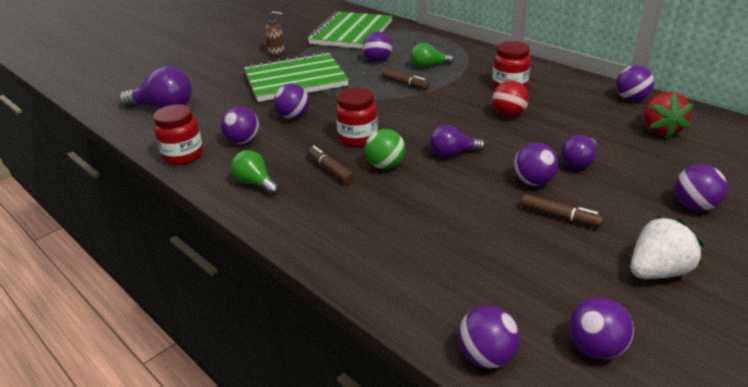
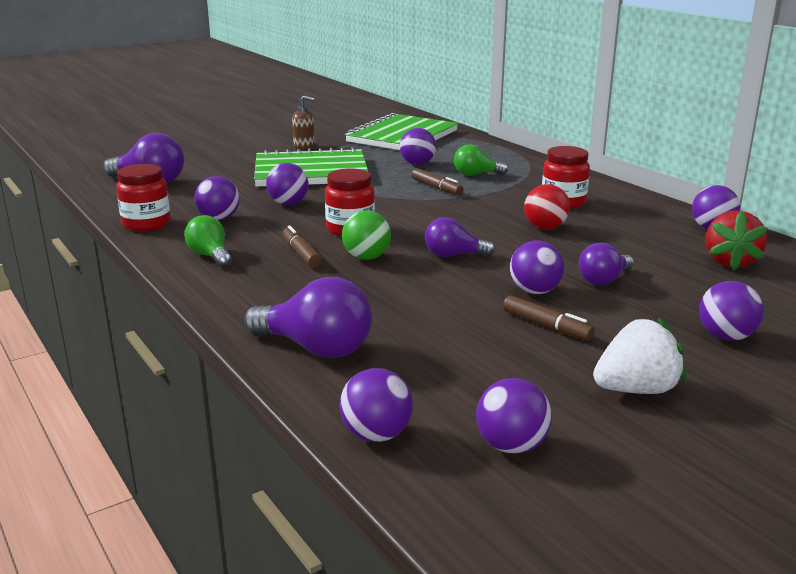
camera: 10 degrees right, 10 degrees down
(392, 271) = (316, 348): none -> purple light bulb

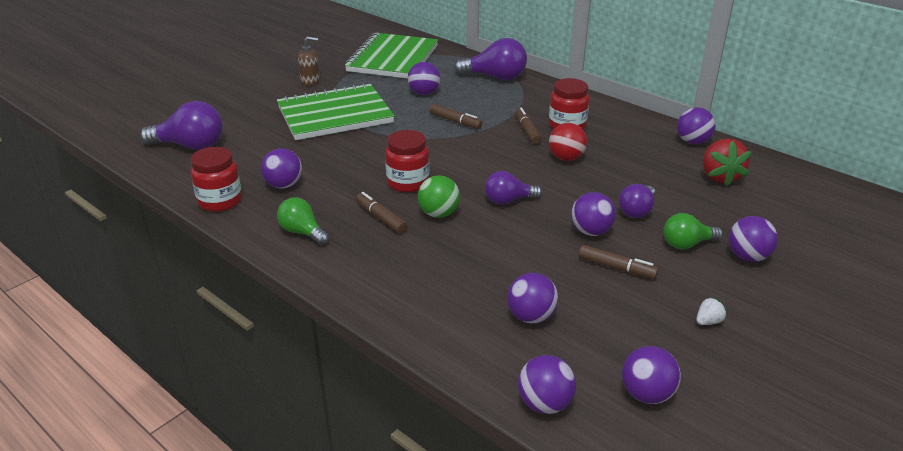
camera: 15 degrees left, 10 degrees up
(288, 203) = (336, 158): purple ball -> purple ball (531, 317)
(316, 348) = (451, 323): purple light bulb -> purple light bulb (495, 77)
(476, 174) = (480, 101): green light bulb -> green light bulb (687, 244)
(513, 202) = (527, 131): none -> brown marker
(636, 390) = (708, 321): white strawberry -> white strawberry, size x0.46

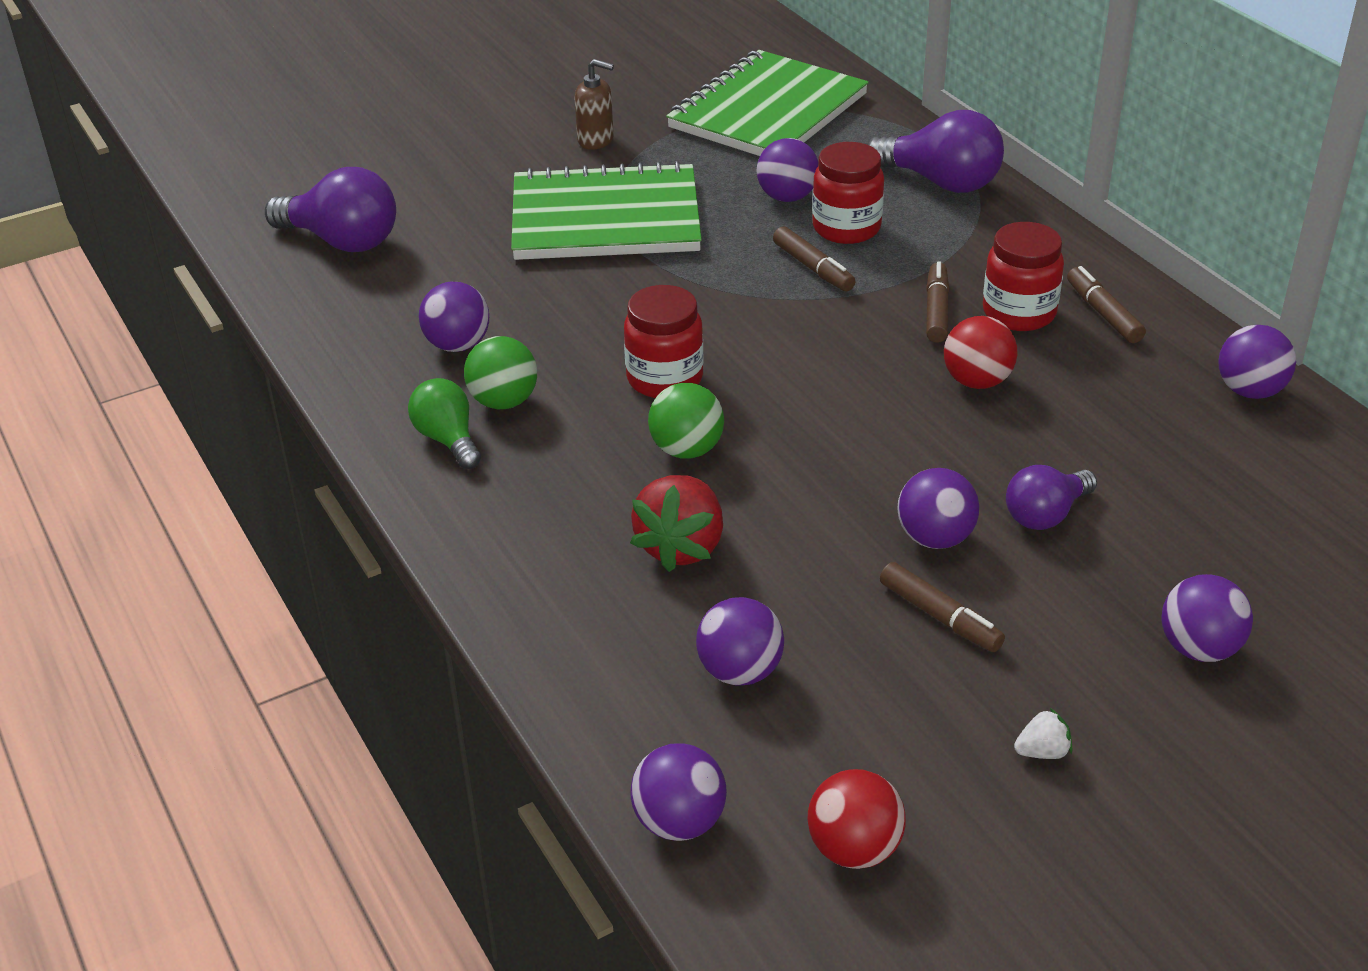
camera: 20 degrees right, 5 degrees up
(220, 201) = (345, 356): red jar -> red jar (846, 228)
(325, 208) = (504, 401): none -> green ball
(381, 218) = (586, 438): brown marker -> brown marker (1103, 313)
(508, 200) = (821, 448): purple light bulb -> none
(646, 394) = (854, 849): purple ball -> red ball
(687, 244) = (1098, 599): green light bulb -> none
(719, 177) = (1255, 476): red strawberry -> red strawberry (681, 547)

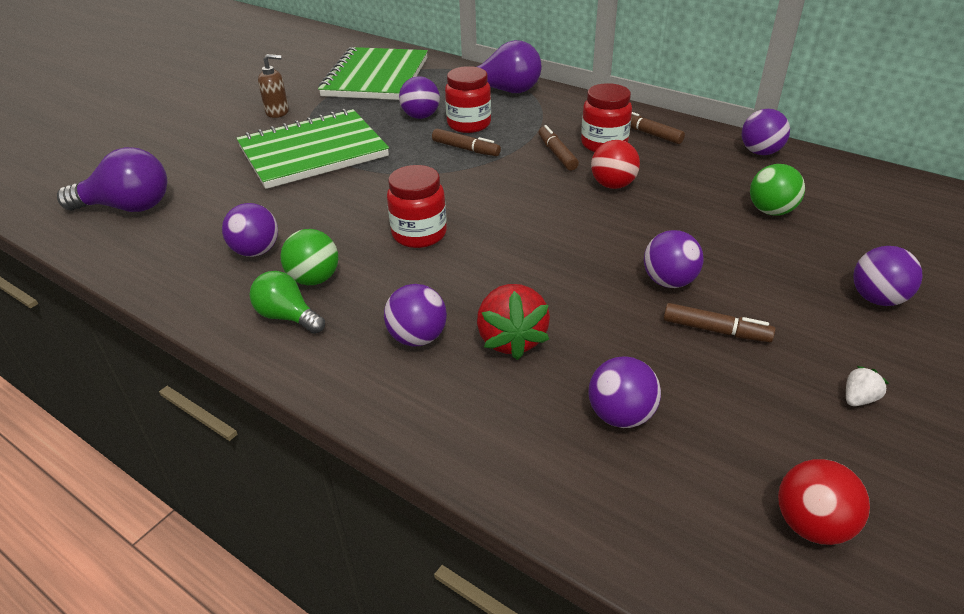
camera: 25 degrees left, 0 degrees up
(679, 822) = (673, 557): purple ball -> purple ball (417, 338)
(686, 450) = (467, 274): green ball -> green ball (771, 211)
(1046, 515) = (719, 248): purple light bulb -> none

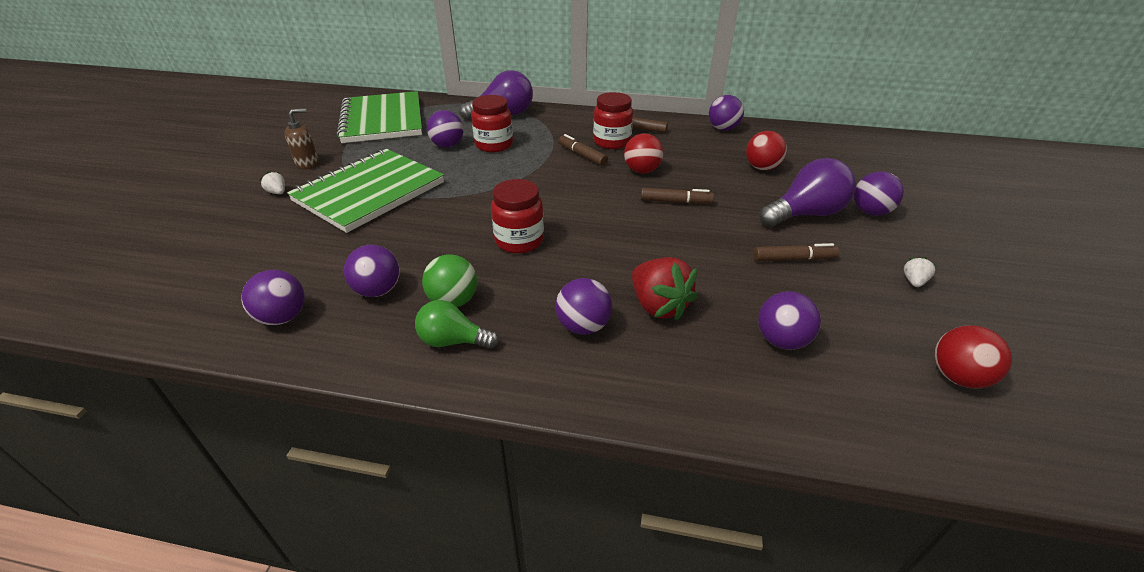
camera: 25 degrees left, 0 degrees up
(128, 207) = (205, 281): purple light bulb -> purple light bulb (805, 214)
(234, 136) = (277, 192): none -> white strawberry
(466, 149) = (506, 165): brown marker -> brown marker (675, 202)
(669, 281) = (735, 232): purple ball -> purple ball (283, 317)
(771, 211) = (761, 168): green ball -> red ball

